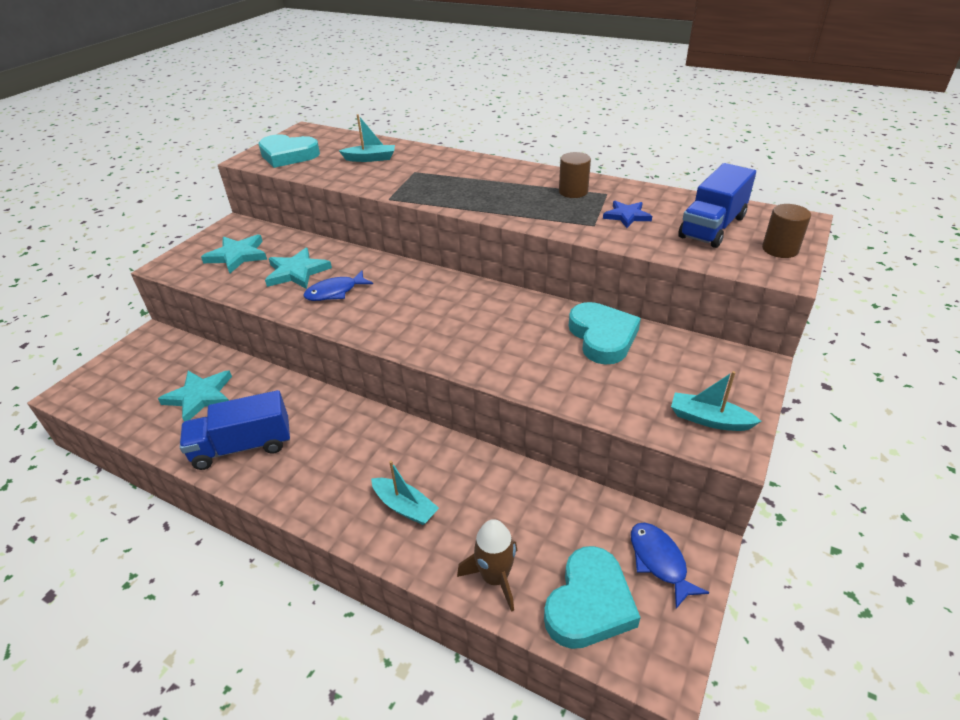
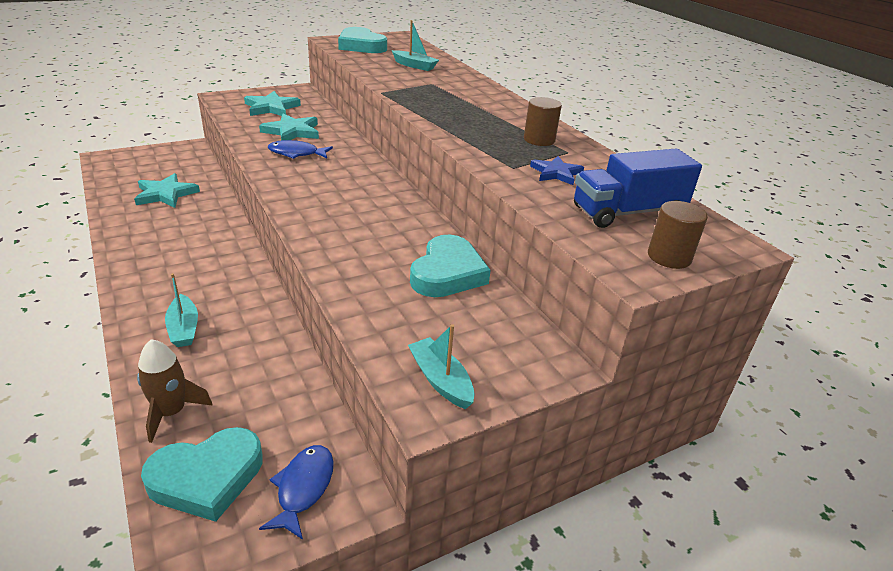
camera: 30 degrees right, 5 degrees down
(242, 446) = (146, 235): blue truck -> none

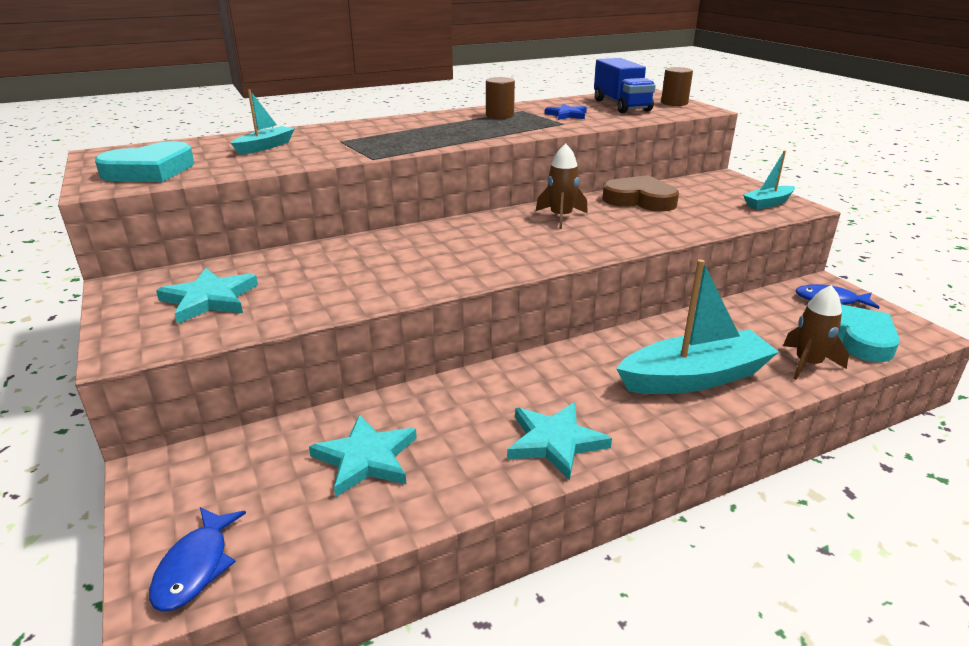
camera: 85 degrees left, 5 degrees down
(184, 328) = (695, 378): turquoise boat -> turquoise boat, size x1.95
(292, 131) = (322, 276): turquoise star -> turquoise star (555, 442)
(296, 153) = (402, 268): blue fish -> blue fish (195, 567)
(393, 220) = (561, 217): none -> brown rocket
(447, 273) = (640, 200): turquoise heart -> brown heart

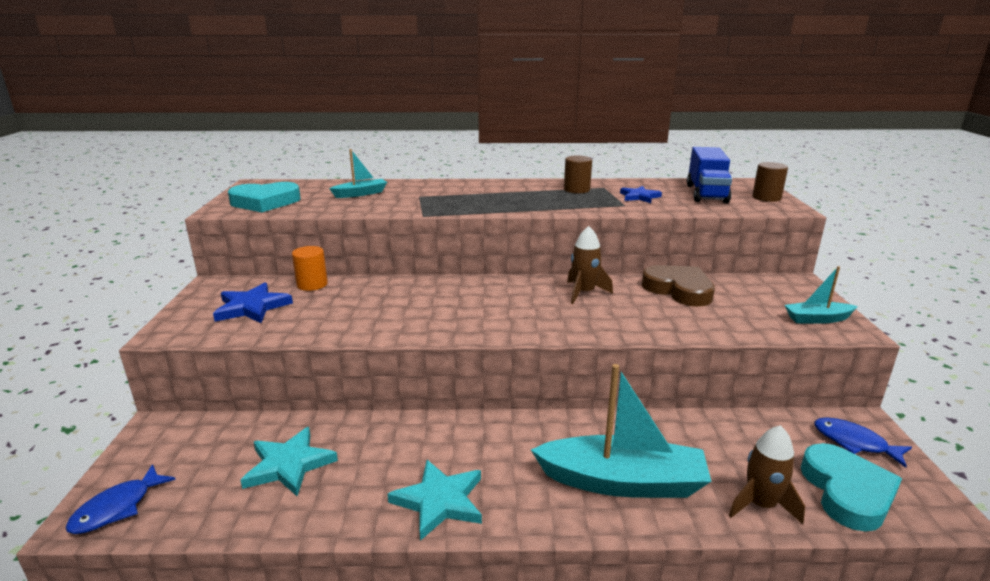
camera: 25 degrees right, 5 degrees down
(209, 299) = (252, 307): turquoise star -> blue star
(259, 262) = (312, 284): none -> orange cylinder

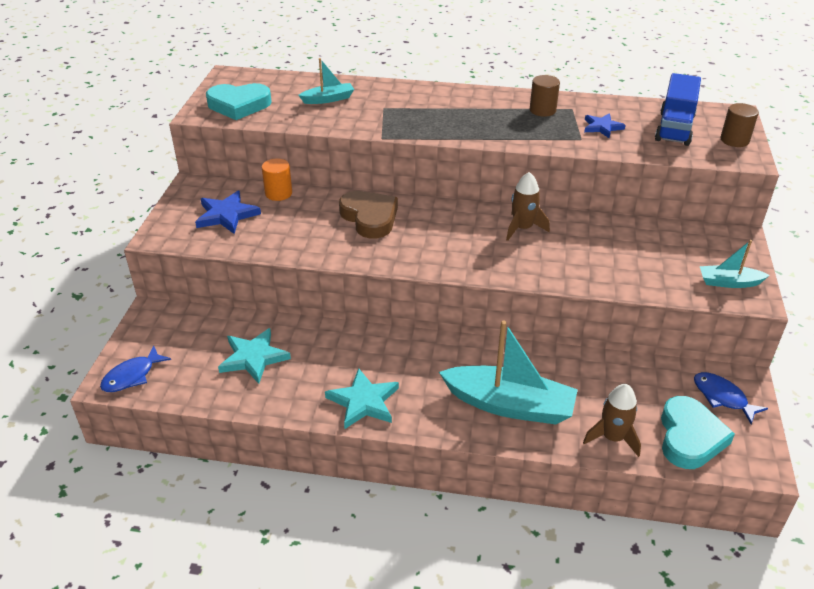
camera: 10 degrees right, 15 degrees up
(679, 290) = (614, 234): brown heart -> brown heart (369, 218)

